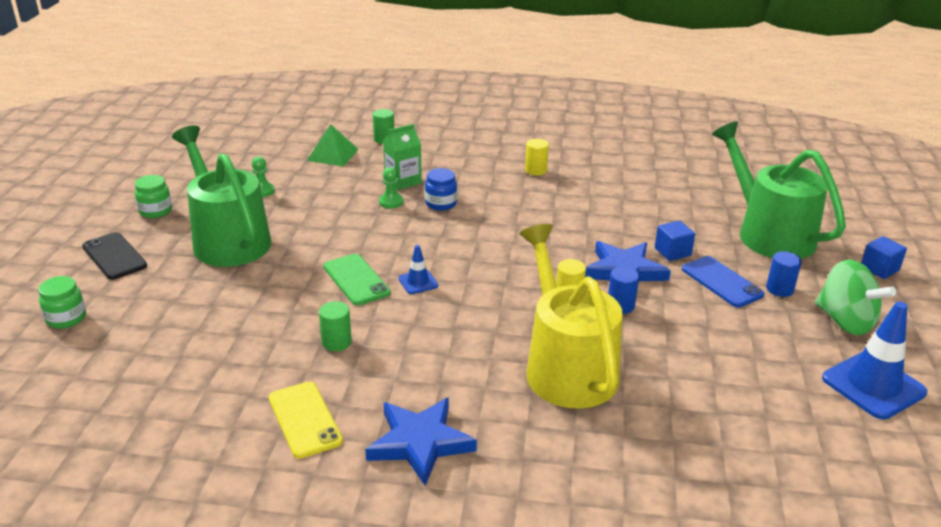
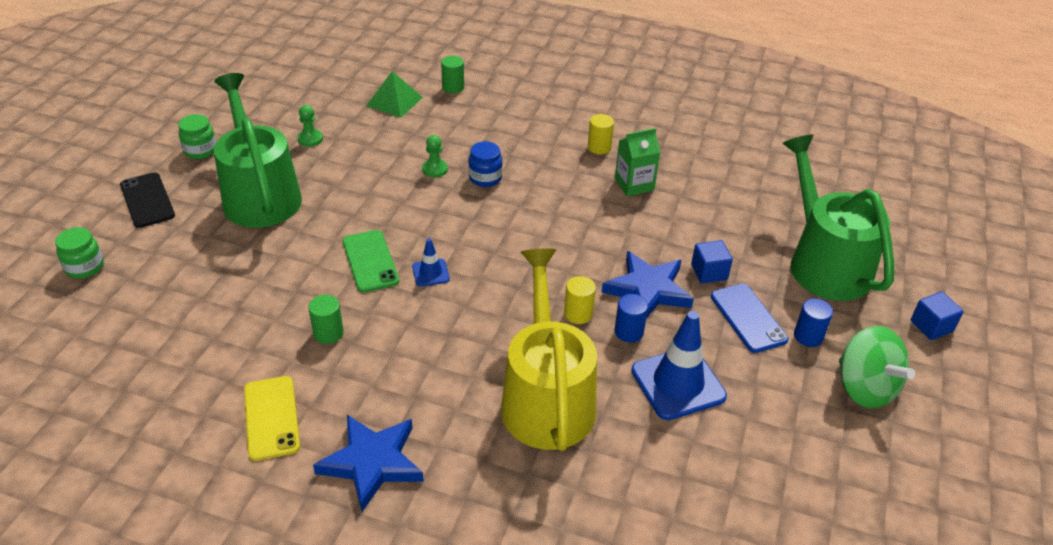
camera: 10 degrees right, 10 degrees up
(403, 181) = (455, 144): green carton -> green carton (634, 184)
(873, 385) = (863, 472): blue traffic cone -> blue traffic cone (678, 383)

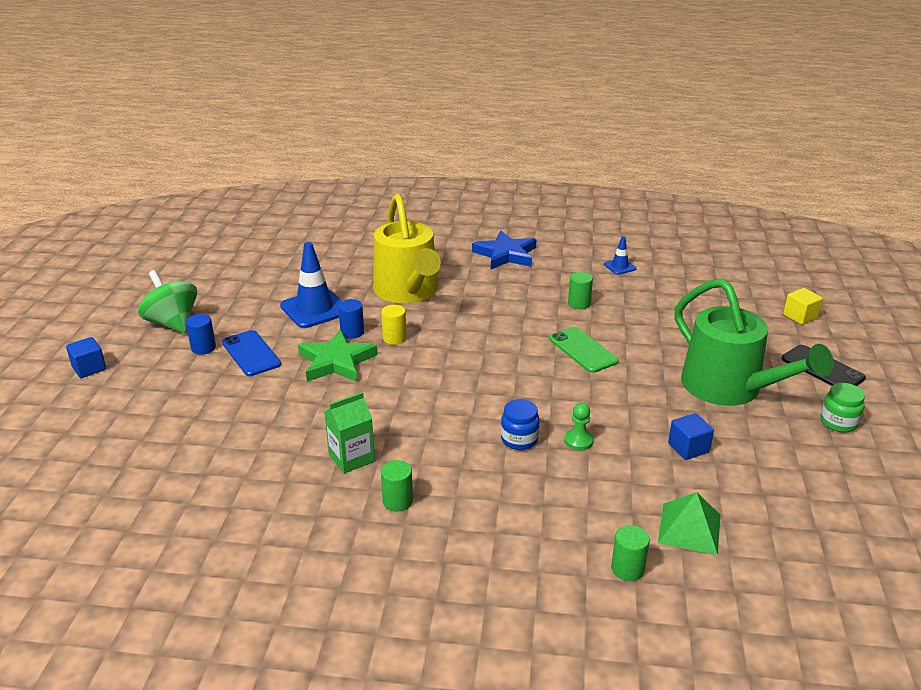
camera: 170 degrees right, 10 degrees down
(84, 267) = (800, 316): green jar -> yellow cube
(271, 418) = (580, 263): yellow phone -> none
(310, 139) = (741, 455): green pawn -> none
(430, 273) = (527, 349): blue traffic cone -> blue traffic cone (619, 266)
(599, 147) = (397, 501): yellow cylinder -> green cylinder
(648, 290) = (336, 362): blue star -> green star
(709, 272) = (279, 382): blue cube -> blue cube (688, 448)
(824, 262) = (162, 406): green watering can -> none

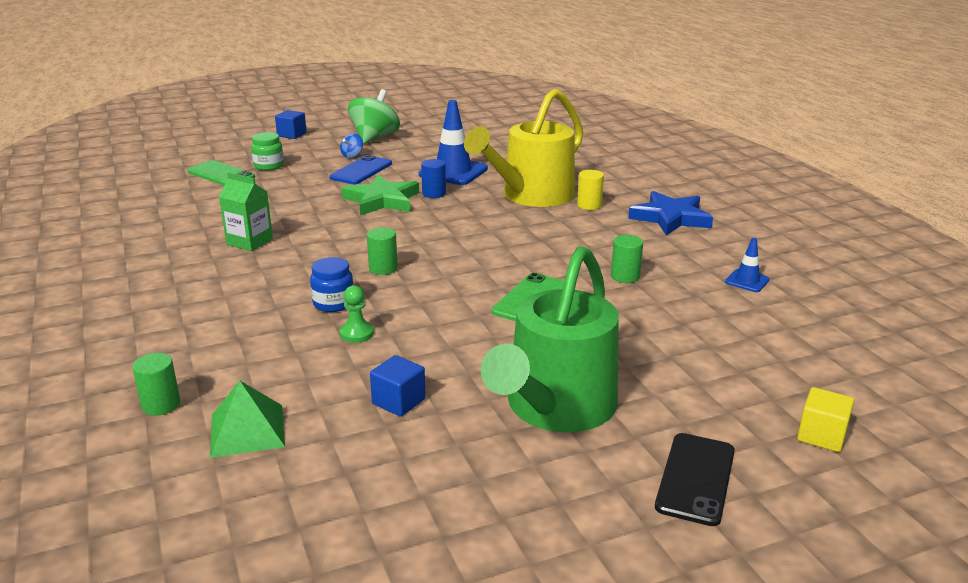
camera: 60 degrees right, 5 degrees down
(148, 441) = (221, 174): none -> green phone
(203, 348) = (352, 155): blue cylinder -> blue spinning top
(394, 338) = (444, 211): yellow cylinder -> yellow cylinder (589, 205)
(397, 501) = (203, 274): green cylinder -> green cylinder (383, 268)
(838, 422) = (564, 514): green jar -> green jar (269, 166)

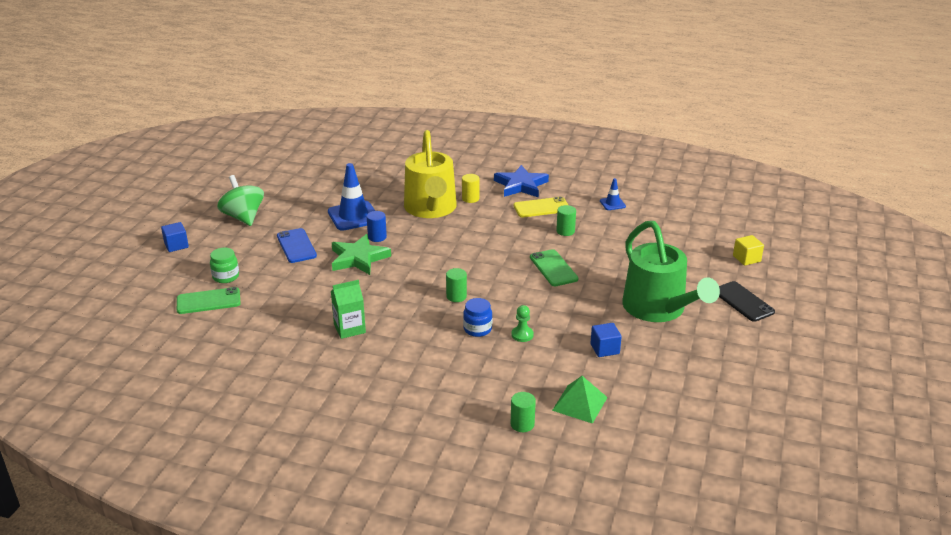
camera: 50 degrees left, 5 degrees up
(352, 155) = (262, 238): blue spinning top -> none
(647, 245) = (541, 208): none -> yellow phone

